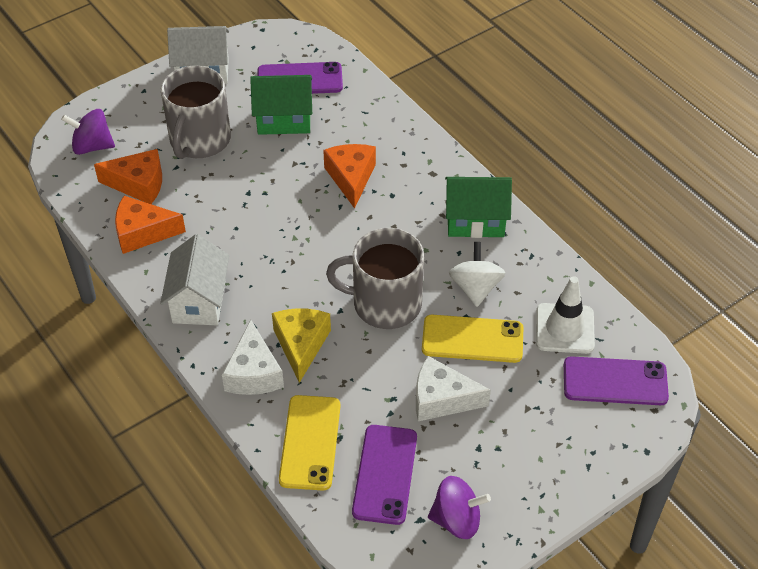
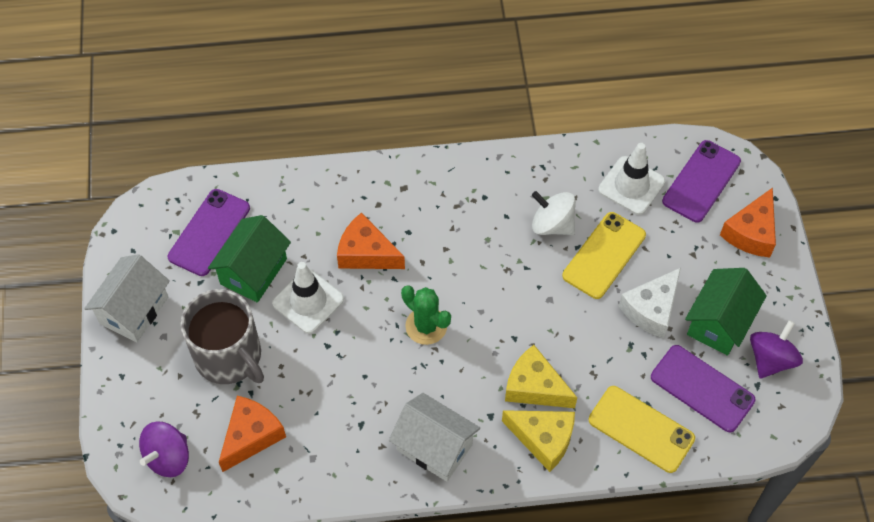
camera: 60 degrees left, 10 degrees up
(143, 232) = (318, 459): orange cheese -> orange cheese (751, 232)
(253, 373) = (543, 439): white cheese -> yellow cheese
(280, 163) = (308, 301): none -> white traffic cone
(309, 246) = (426, 326): none -> green cactus
(385, 303) = (528, 300): grey mug -> none
(475, 221) = (479, 185): green house -> green house (719, 323)

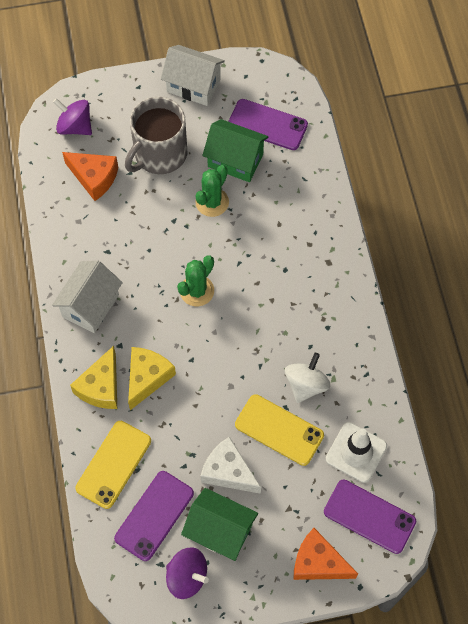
camera: 85 degrees right, 5 degrees up
(308, 301) = (212, 202): white traffic cone -> green cactus
(366, 253) = (261, 240): orange cheese -> none

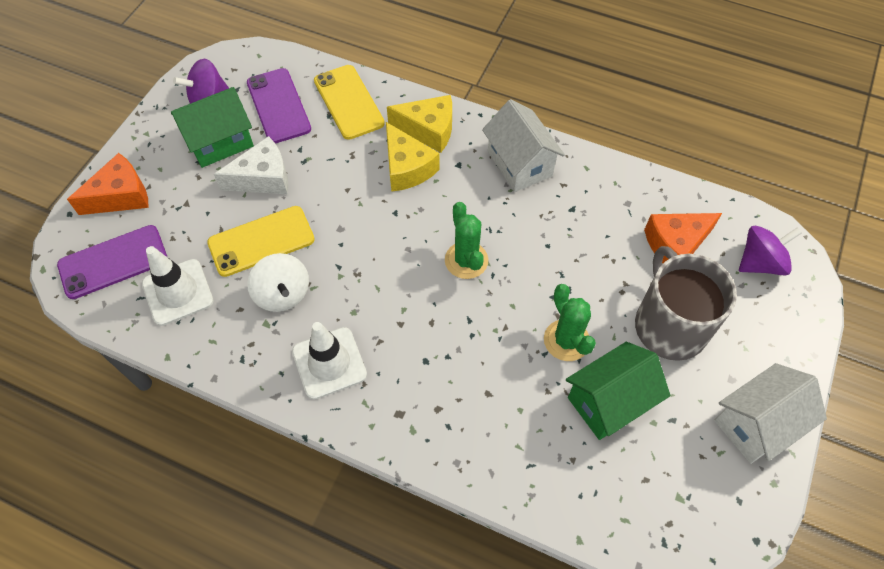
camera: 125 degrees right, 5 degrees down
(101, 387) = (428, 130): yellow cheese -> yellow cheese turned 135 degrees clockwise
(267, 125) = (641, 475): purple phone -> none
(329, 322) = (329, 363): none -> white traffic cone

